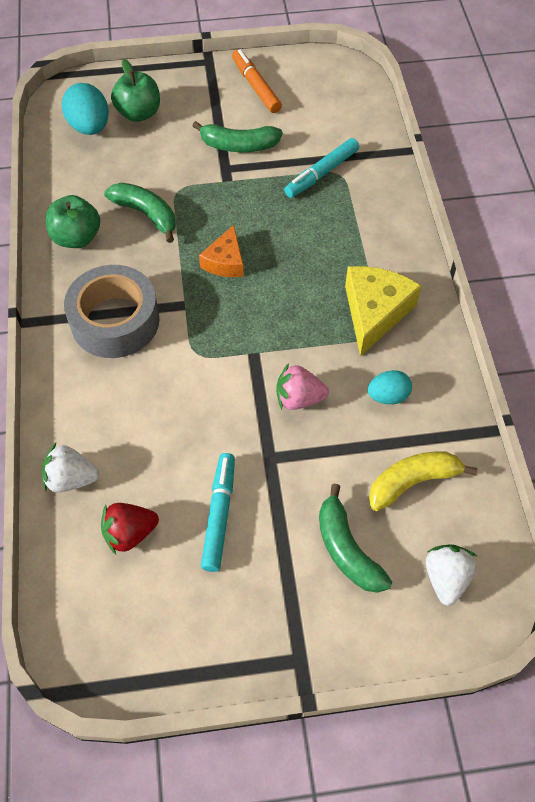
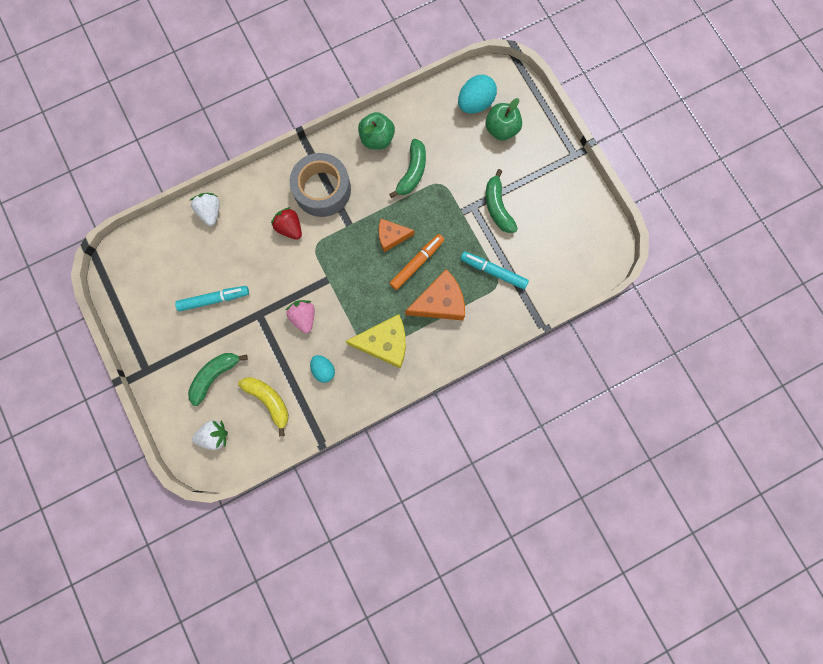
camera: 70 degrees right, 20 degrees up
(130, 533) = (188, 256): red strawberry -> red strawberry (290, 228)
(256, 87) = (561, 197): orange marker -> orange marker (416, 263)
(340, 237) = (440, 302): none -> orange cheese

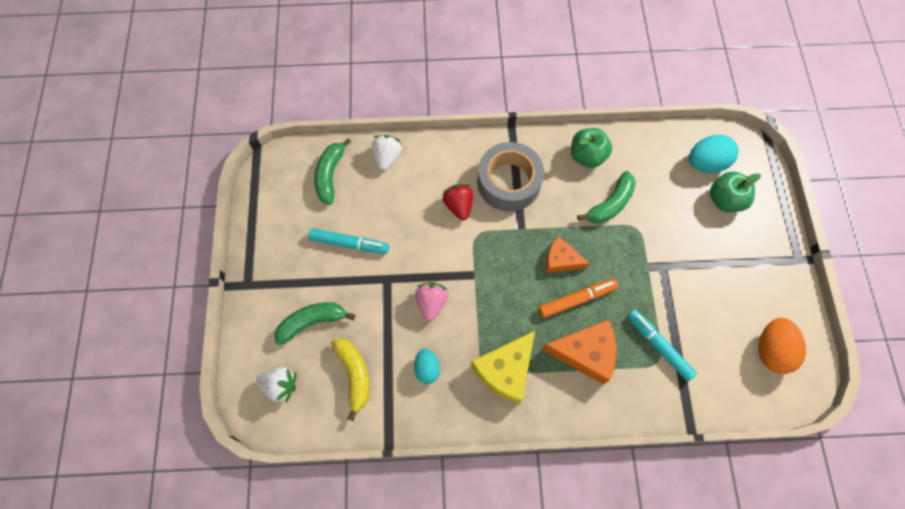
camera: 25 degrees right, 10 degrees down
(385, 343) = (505, 370): yellow cheese -> yellow cheese turned 105 degrees clockwise
(497, 207) = (690, 278): green banana -> green banana (330, 175)
(577, 237) = (771, 350): none -> orange egg

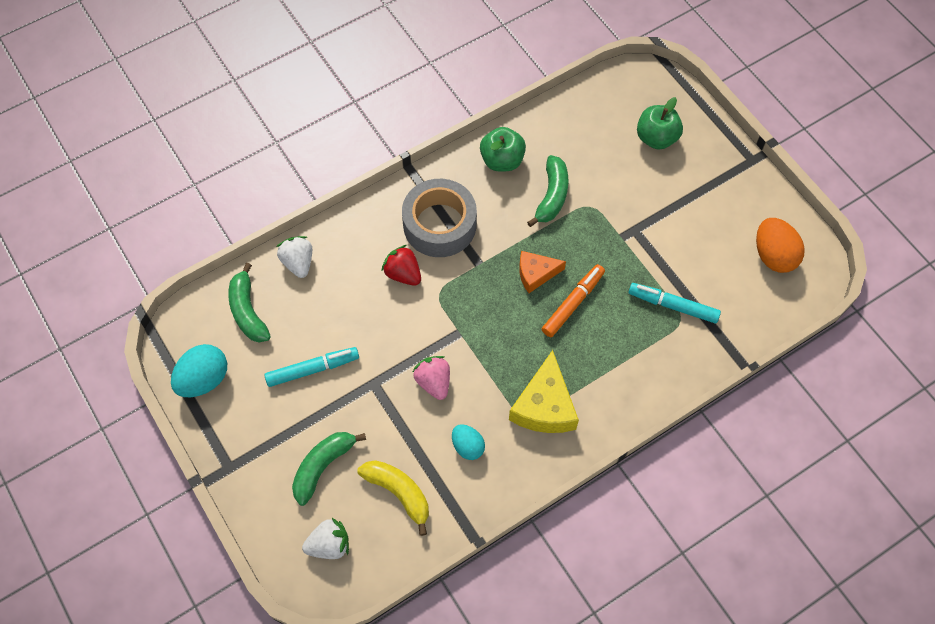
camera: 30 degrees left, 5 degrees down
(585, 353) = (609, 349): orange cheese -> none
(705, 163) = (619, 111): turquoise egg -> turquoise egg (204, 379)

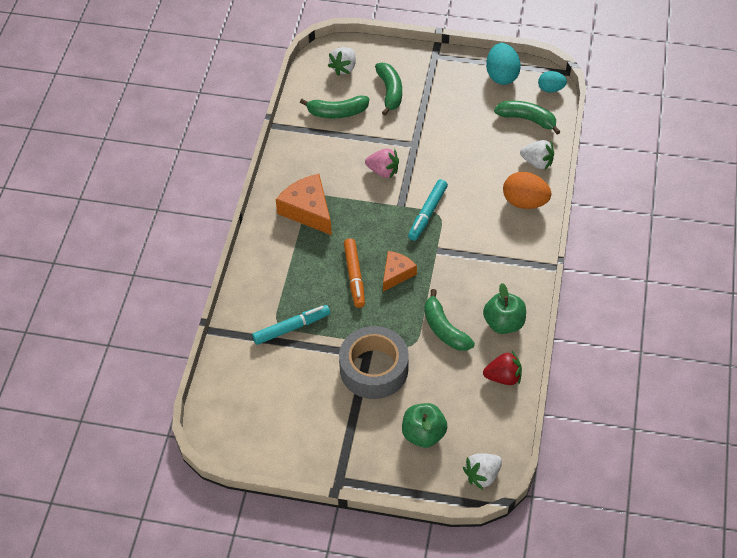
camera: 135 degrees right, 10 degrees down
(312, 369) = (455, 124): turquoise marker -> turquoise marker (427, 213)
(399, 493) = (337, 112): yellow banana -> green banana
(403, 274) = (472, 207): red strawberry -> red strawberry (503, 377)
(439, 225) = (489, 251): grey tape -> grey tape (374, 369)
(467, 446) = (327, 158): turquoise egg -> turquoise egg (551, 89)
(544, 406) = (308, 210): yellow cheese -> orange cheese
(645, 79) = (482, 475): none -> white strawberry
(773, 255) = (257, 419): orange egg -> orange egg (525, 202)

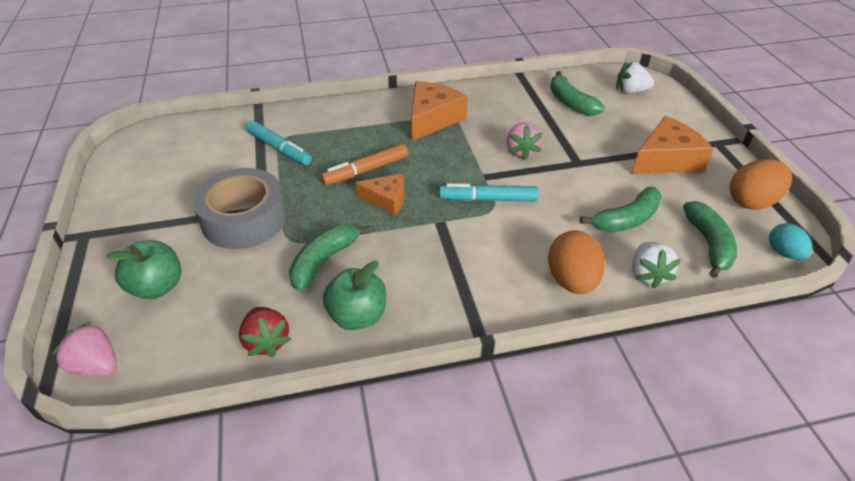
camera: 65 degrees right, 10 degrees down
(390, 92) = (632, 127): green banana -> green banana (626, 219)
(438, 94) = (666, 159): none -> orange cheese
(482, 475) = (96, 365): white strawberry -> pink strawberry
(501, 75) = (751, 201): turquoise egg -> orange egg

